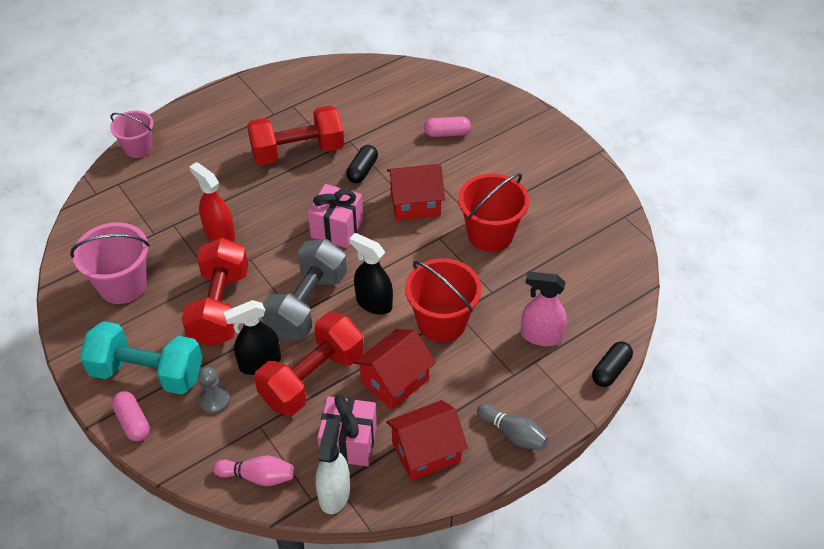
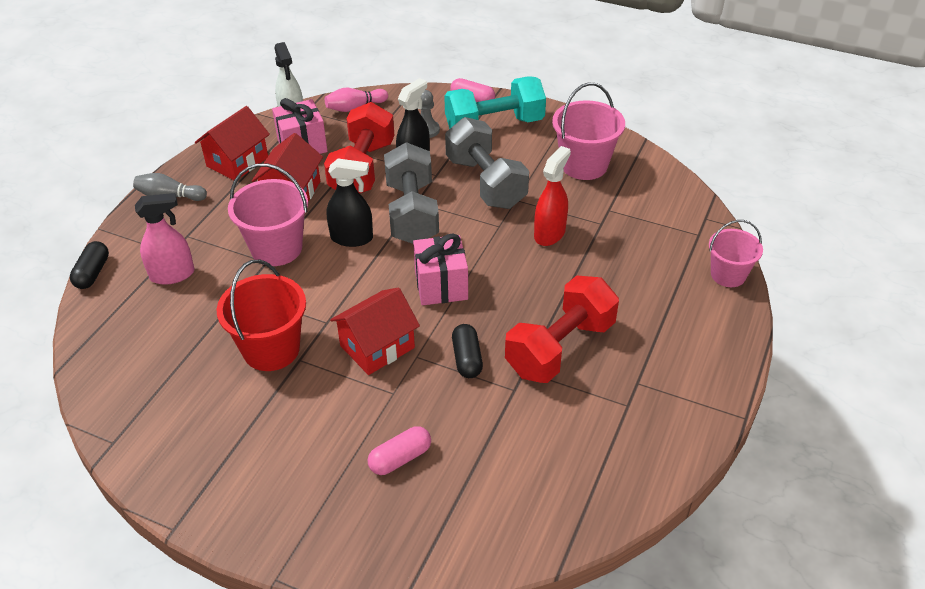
camera: 150 degrees right, 5 degrees down
(219, 234) = (549, 234): red spray bottle -> red spray bottle turned 75 degrees counterclockwise
(220, 307) = (486, 182): red dumbbell -> grey dumbbell
(441, 322) = (276, 248): red bucket -> pink bucket

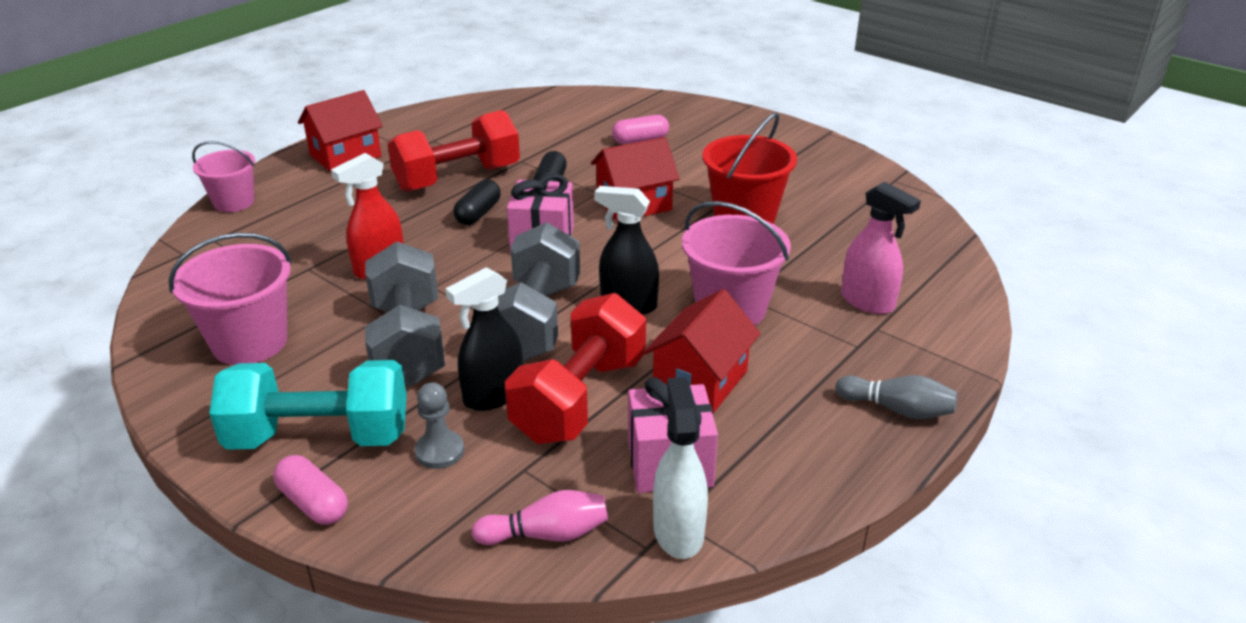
camera: 165 degrees left, 10 degrees down
(92, 273) = (978, 320): black capsule -> black capsule (478, 213)
(172, 274) = (867, 301): pink spray bottle -> pink spray bottle turned 135 degrees counterclockwise
(237, 162) = (788, 453): red house -> red house (345, 156)

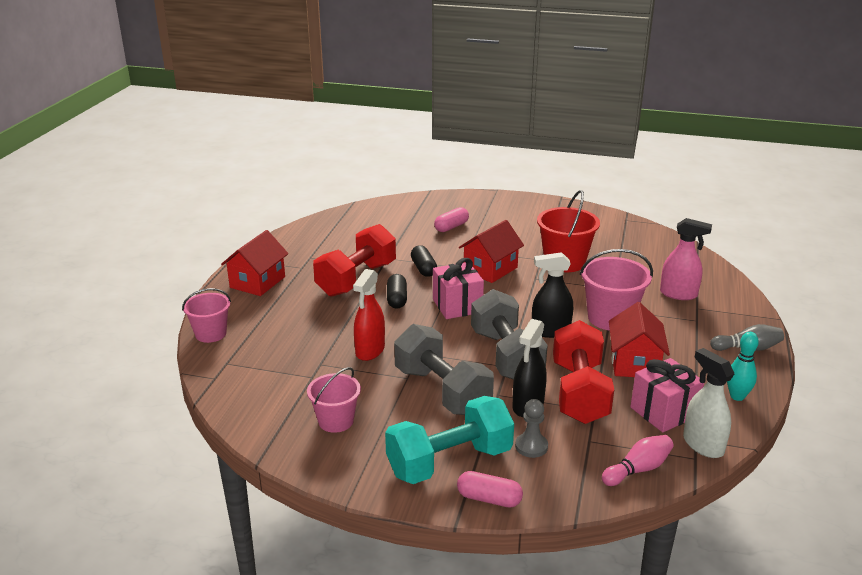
camera: 25 degrees left, 5 degrees down
(250, 342) = (336, 421): pink bucket -> pink bucket, size x0.65
(806, 476) = (737, 396): none -> turquoise bowling pin

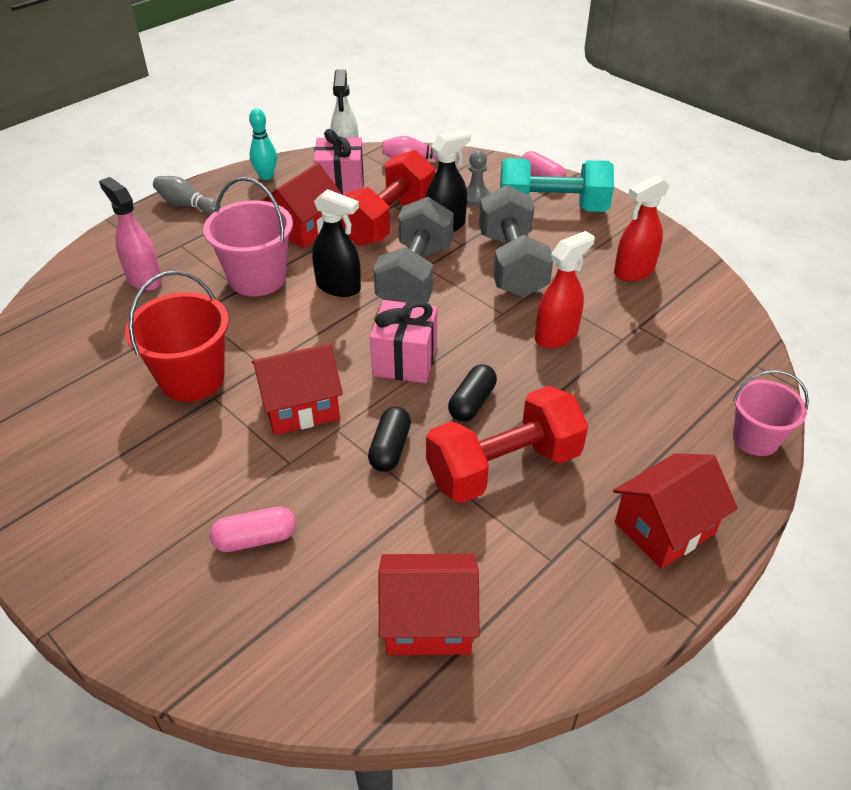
camera: 150 degrees left, 15 degrees up
(336, 421) = (633, 271): pink bucket -> red spray bottle
(353, 228) = (428, 621): none -> red house

